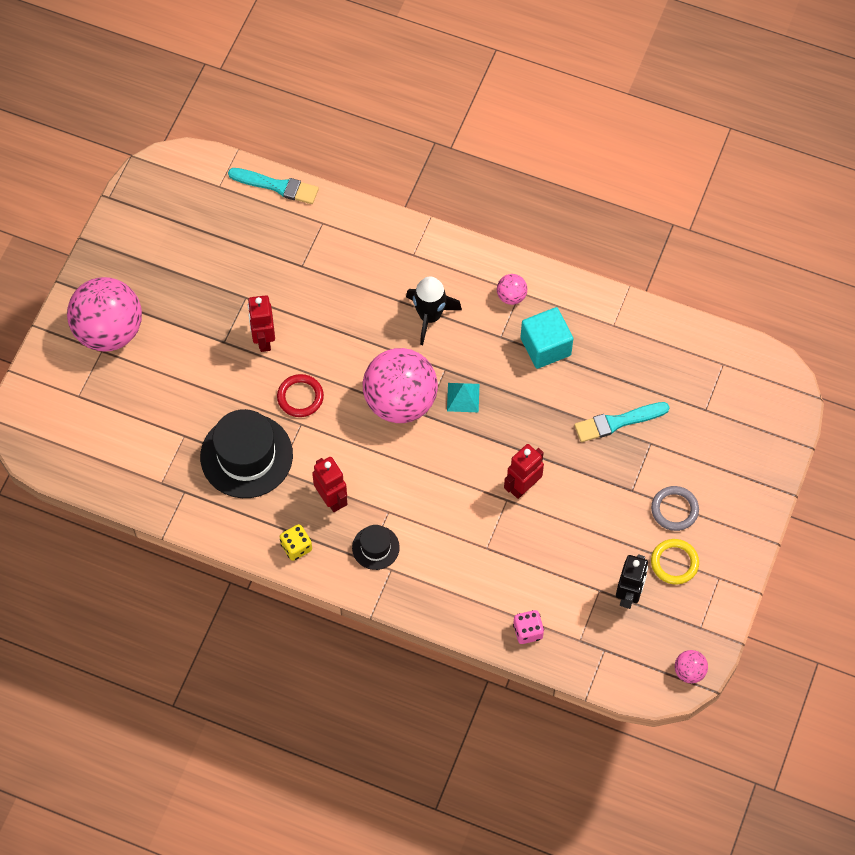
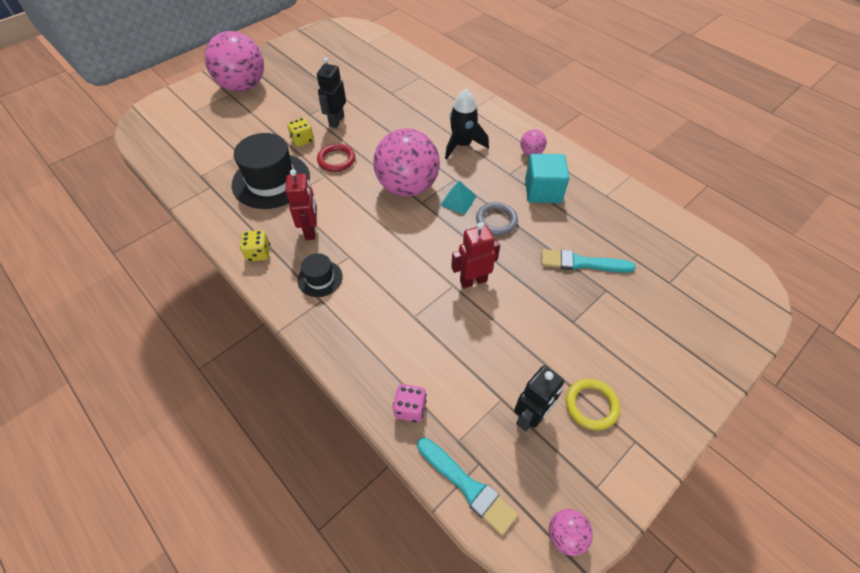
camera: 25 degrees right, 10 degrees down
(243, 385) = (302, 140): none -> yellow dice
(263, 340) = (336, 121): red robot -> black robot
(277, 186) = (403, 52): turquoise brush -> turquoise brush (467, 486)
(674, 509) = (609, 355): grey ring -> grey ring (496, 220)

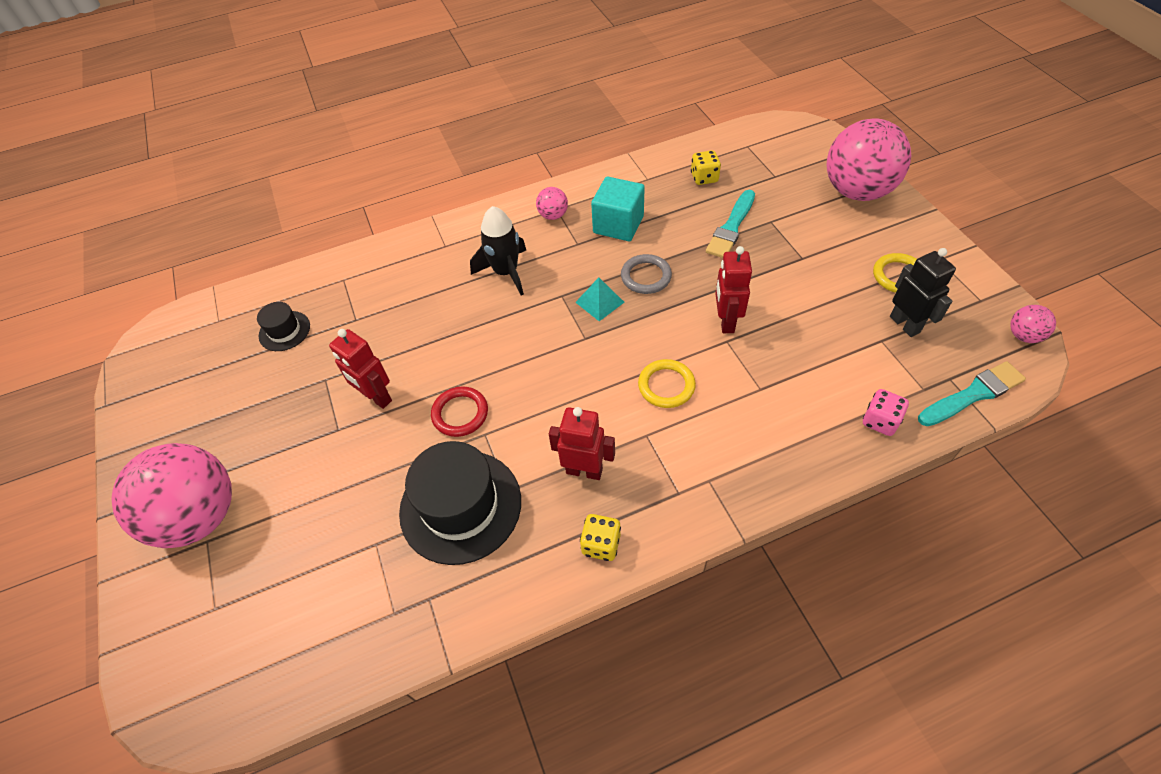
camera: 65 degrees left, 0 degrees up
(302, 140) = (393, 449): yellow dice -> yellow dice (704, 178)
(320, 278) = (672, 475): black hat -> black hat (284, 331)
(336, 121) = (376, 397): black robot -> red robot
(395, 257) = (666, 386): none -> yellow ring
(407, 187) = (553, 345): pink ball -> pink ball (857, 191)

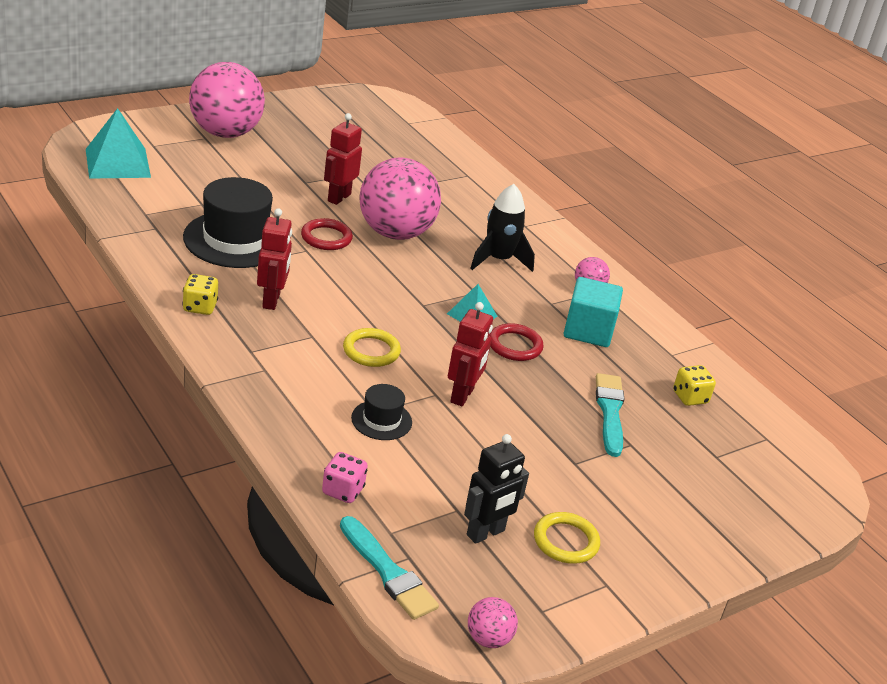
camera: 70 degrees right, 20 degrees down
(255, 656) = (117, 163): none -> turquoise pyramid
(284, 331) = (402, 152): black hat -> black hat (381, 420)
(646, 276) = (514, 345): grey ring -> red ring
(726, 321) = (462, 396): red robot -> red robot turned 120 degrees clockwise
(731, 227) = (610, 412): turquoise brush -> turquoise brush turned 75 degrees clockwise
(857, 191) = (714, 527): pink ball -> pink ball (395, 233)

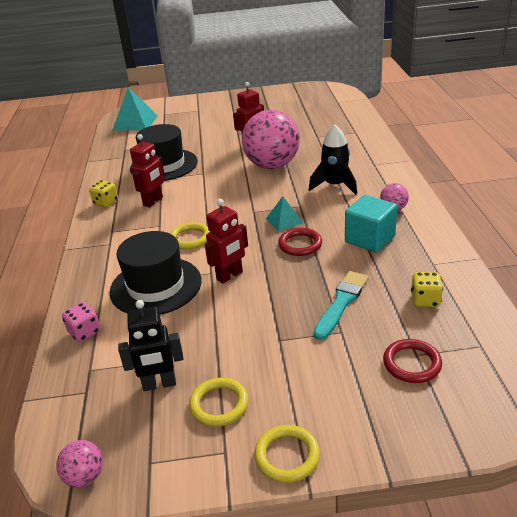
camera: 35 degrees right, 0 degrees up
(225, 133) = (212, 108): pink ball -> none
(326, 238) = (223, 166): red ring -> red ring (412, 363)
(381, 420) = (156, 286): black hat -> black hat, size x1.99
(388, 572) = (60, 400): turquoise brush -> none
(666, 575) = (287, 456): none -> yellow ring

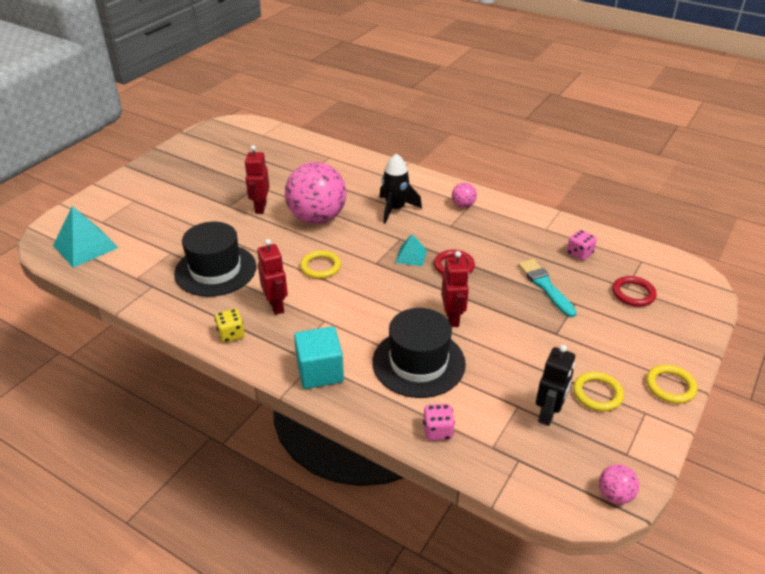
camera: 55 degrees left, 5 degrees up
(190, 238) = (371, 313): yellow ring -> yellow ring (320, 267)
(370, 239) = (487, 235): turquoise cube -> turquoise cube (320, 371)
(425, 300) = (579, 254): yellow dice -> pink dice

